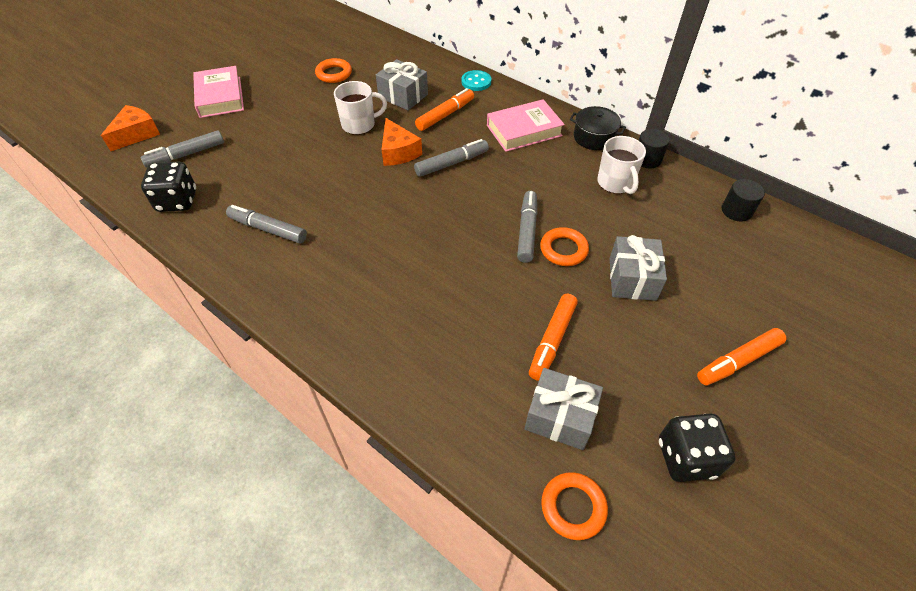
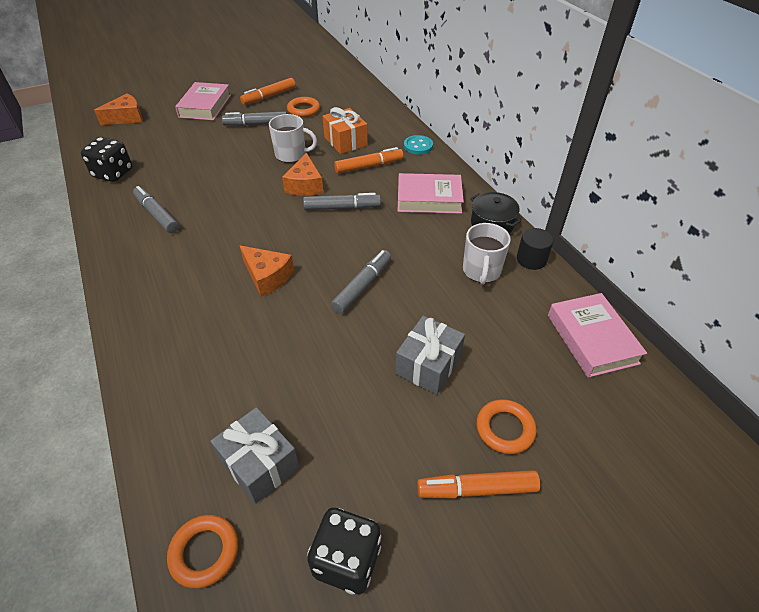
camera: 25 degrees right, 5 degrees down
(186, 155) = (147, 142): grey marker -> grey marker (256, 124)
(403, 96) = (345, 141): grey gift -> orange gift
(433, 252) = (267, 276): none -> orange cheese
(552, 340) = (308, 391): orange marker -> orange marker (269, 96)
(563, 250) = (383, 314): orange ring -> orange ring (505, 429)
(736, 211) = (591, 339): black cylinder -> pink book

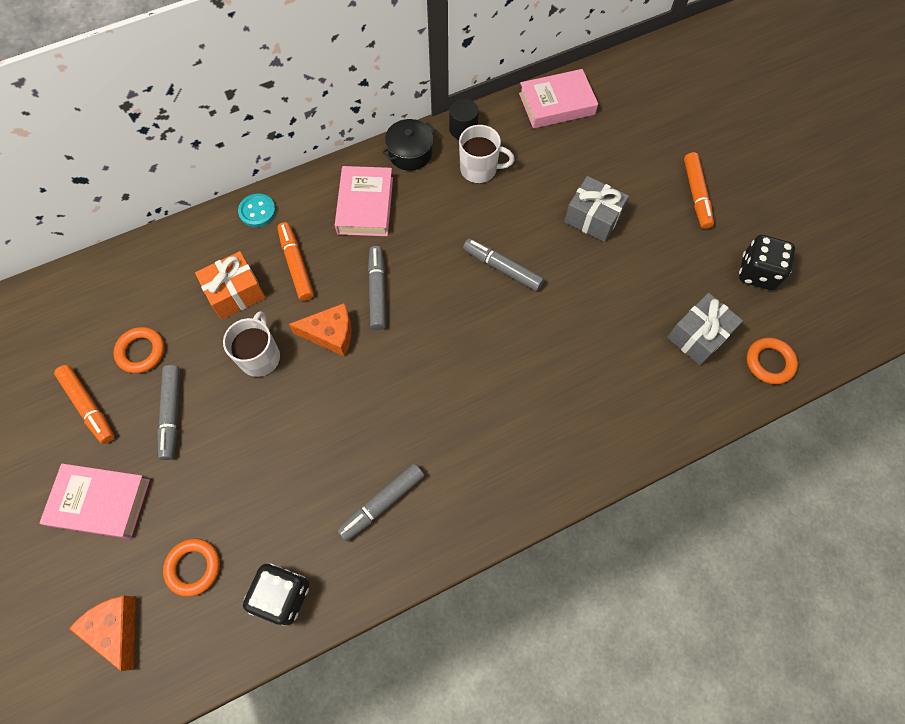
camera: 90 degrees left, 20 degrees up
(267, 276) = (491, 357): orange cheese -> none
(505, 429) = (646, 172): orange ring -> orange ring (193, 567)

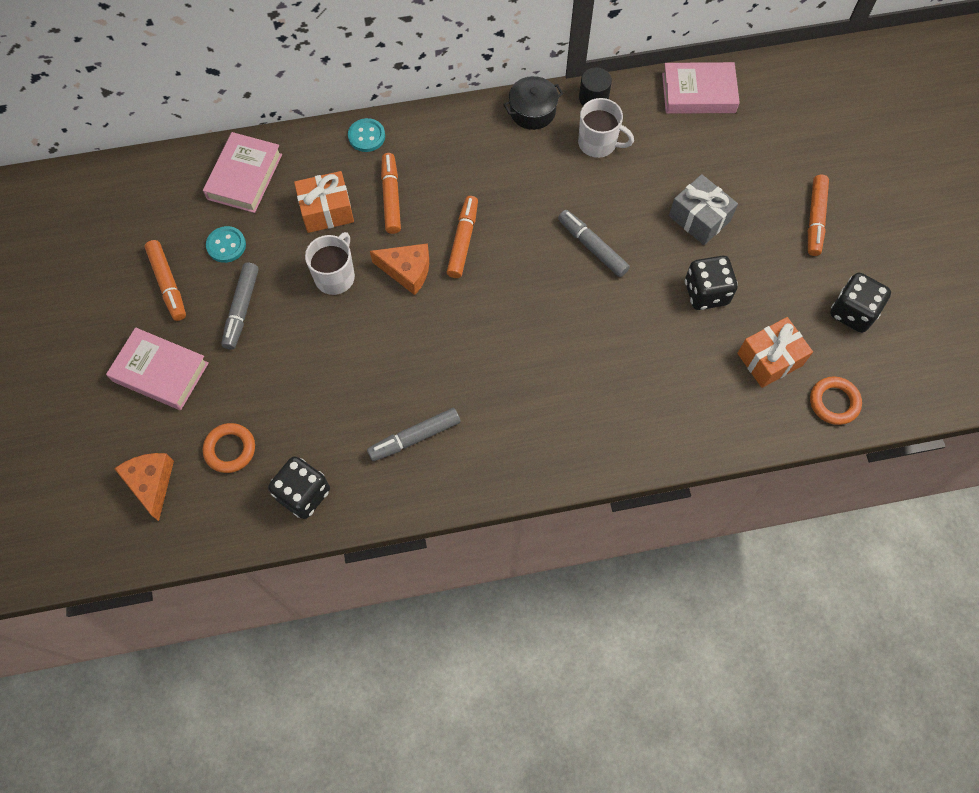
camera: 15 degrees right, 0 degrees up
(141, 352) = (226, 245): orange ring -> turquoise button
(365, 205) = (473, 154): pink book -> pink book (244, 177)
(377, 291) = (463, 241): grey marker -> orange marker
(620, 286) = (706, 293): none -> black dice
(698, 336) = (769, 359): grey gift -> orange gift

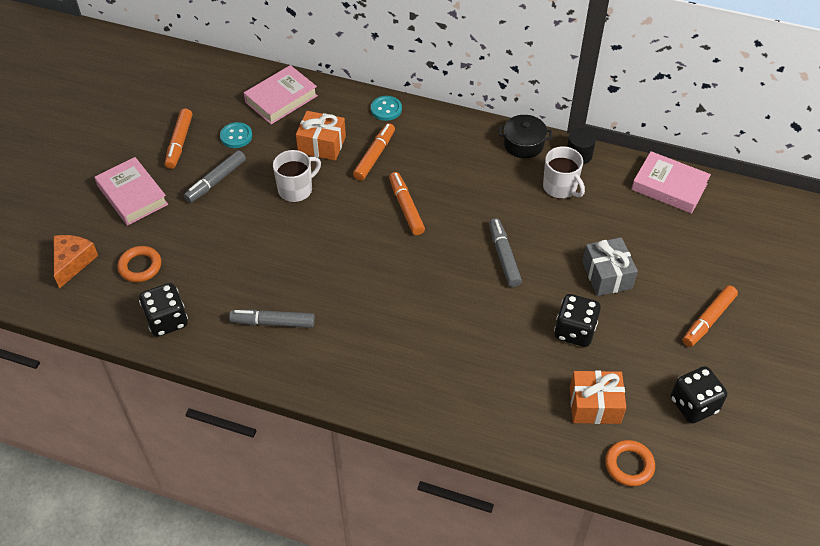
camera: 30 degrees right, 15 degrees down
(407, 271) = (350, 209): orange cheese -> none
(463, 241) = (406, 208): orange marker -> orange marker turned 60 degrees counterclockwise

